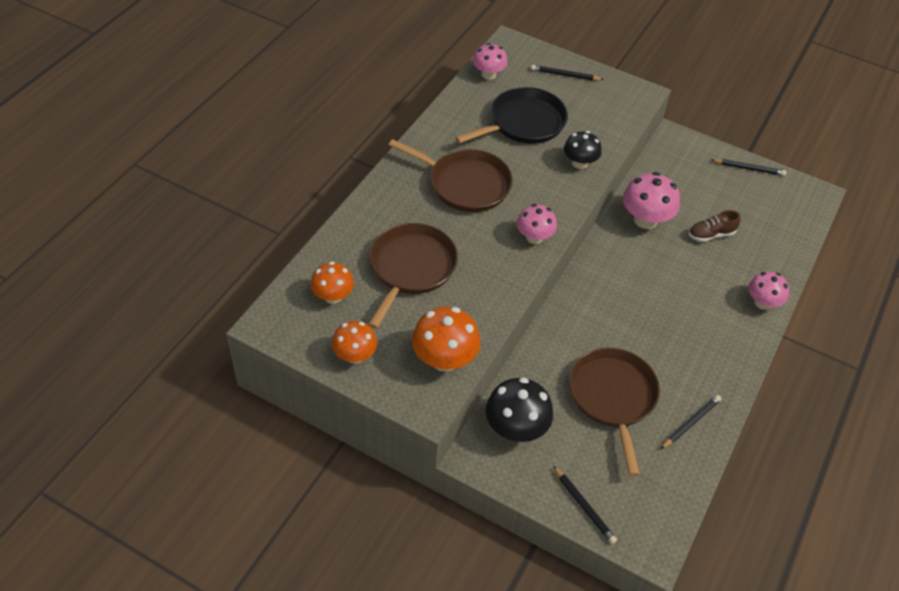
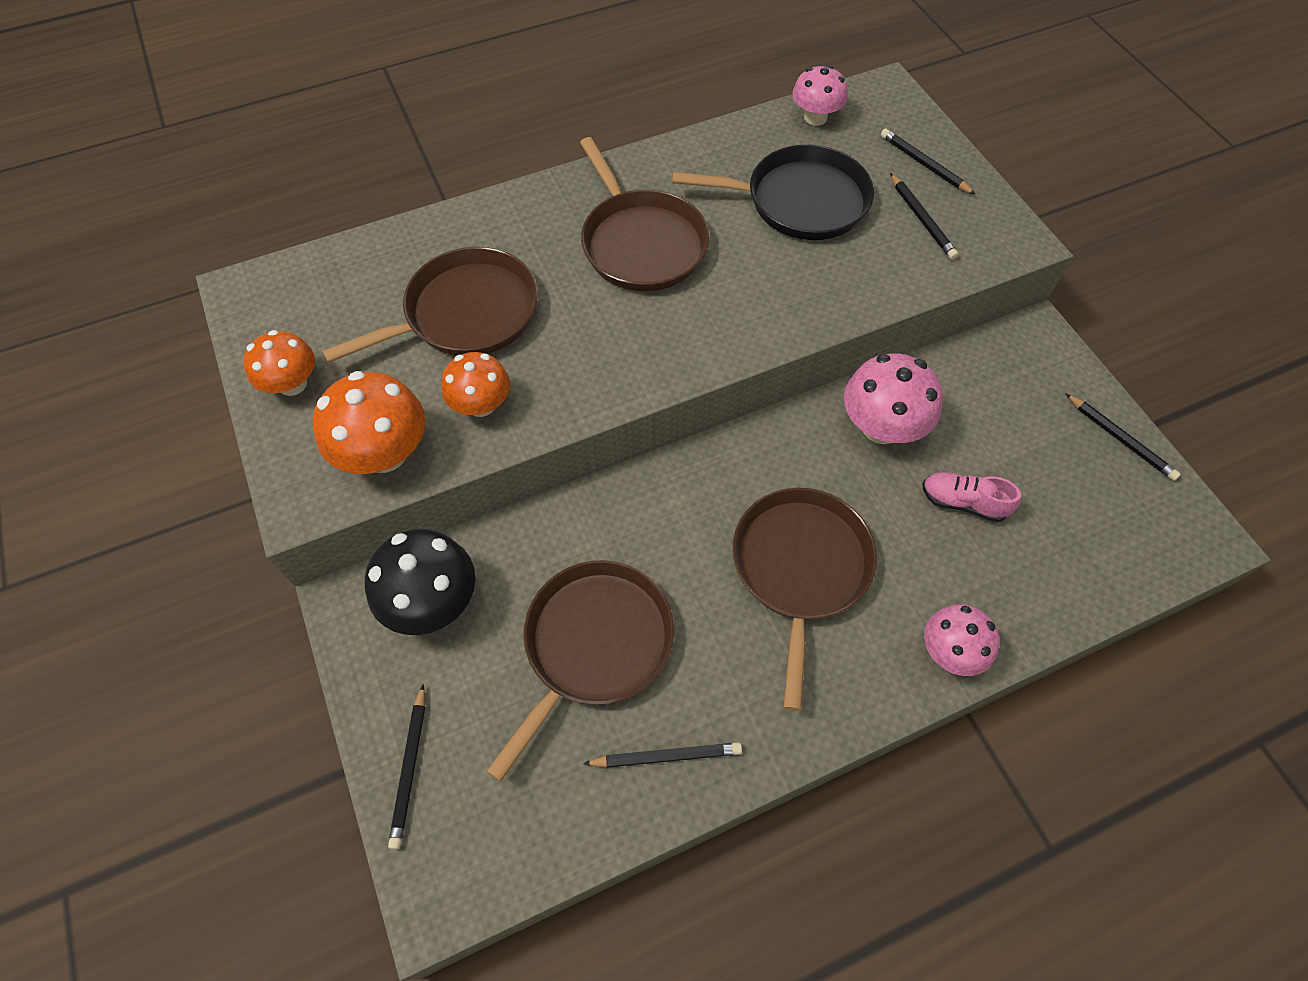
camera: 40 degrees right, 10 degrees up
(333, 296) = (344, 297): orange mushroom -> orange mushroom (481, 404)
(534, 237) = (660, 360): pink mushroom -> none
(579, 163) = (826, 292): black mushroom -> none
(589, 104) = (921, 219): none -> black pencil
(670, 306) = (800, 568): none -> brown pan
(711, 234) = (963, 502): brown shoe -> pink shoe

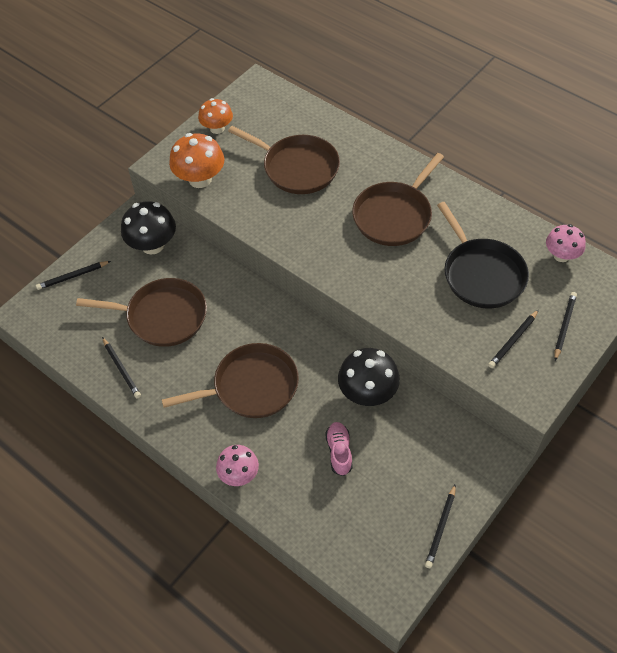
camera: 65 degrees right, 5 degrees down
(481, 404) = (247, 200): orange mushroom -> none
(881, 427) = (367, 393): pink mushroom -> black mushroom

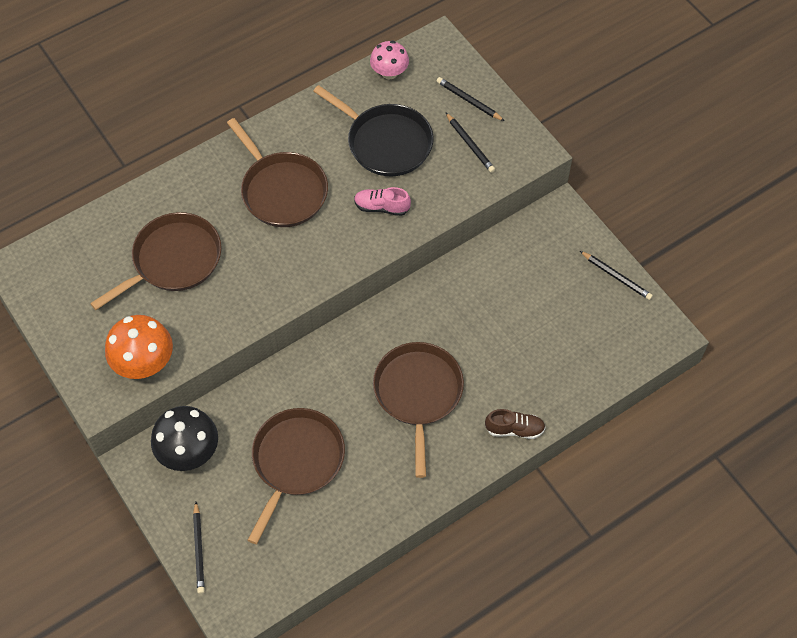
camera: 75 degrees left, 5 degrees up
(121, 369) = (351, 517): black pencil -> none
(217, 128) = (71, 326): orange mushroom -> none
(239, 474) = (514, 429): pink mushroom -> brown shoe
(339, 452) = (517, 335): pink shoe -> pink shoe (381, 207)
(367, 393) = (461, 292): black mushroom -> none
(481, 274) = (386, 142): black pan -> black pan turned 45 degrees clockwise

